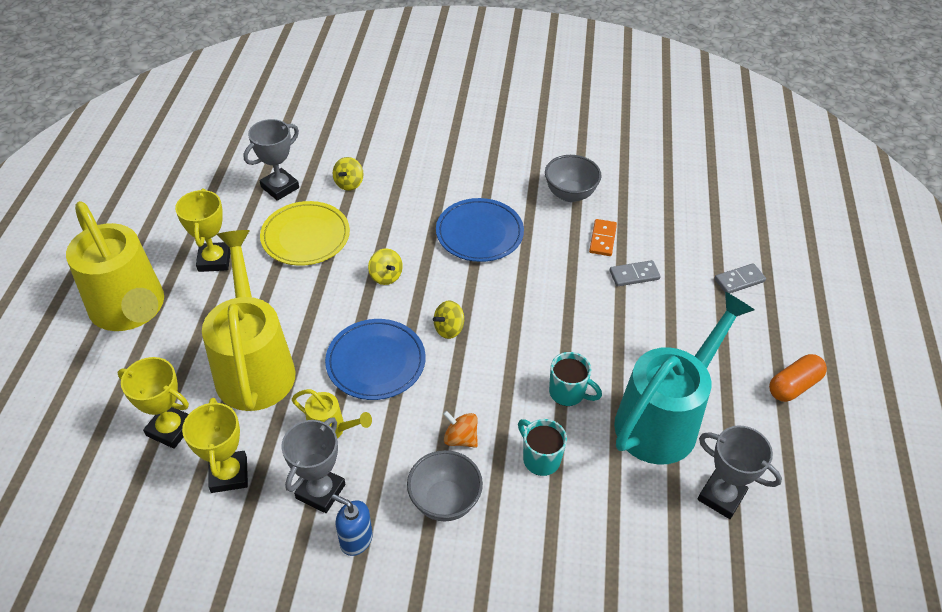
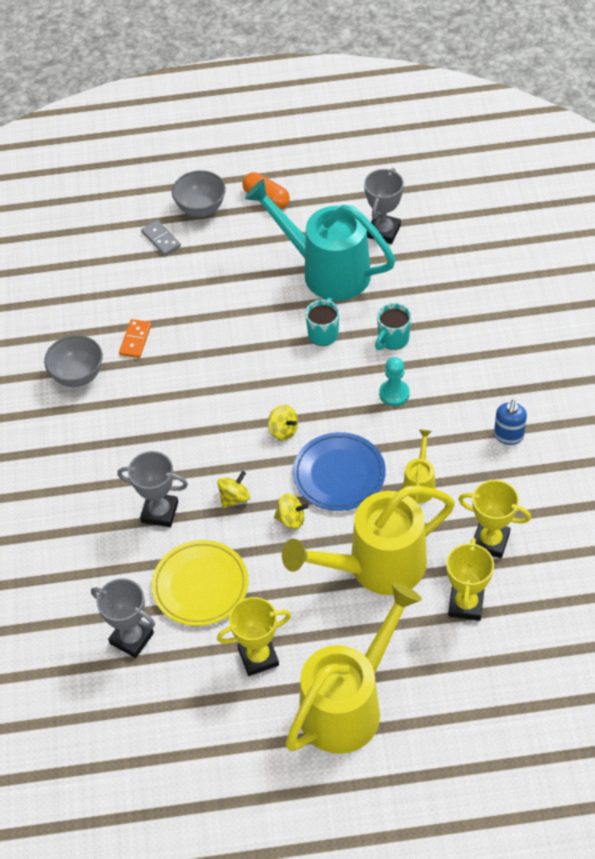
camera: 100 degrees left, 5 degrees up
(229, 474) = (490, 541): yellow trophy -> yellow trophy turned 45 degrees clockwise
(320, 491) = (479, 472): grey trophy -> grey trophy (160, 512)
(349, 183) = (108, 573): yellow spinning top -> yellow spinning top (291, 519)
(445, 501) = (453, 389): grey bowl -> grey bowl (201, 208)
(460, 438) = (394, 393): orange spinning top -> turquoise pawn
(479, 233) = (154, 437): blue plate -> none
(602, 239) = (135, 340): orange domino -> orange domino turned 75 degrees counterclockwise
(634, 275) = (176, 310): grey domino -> none

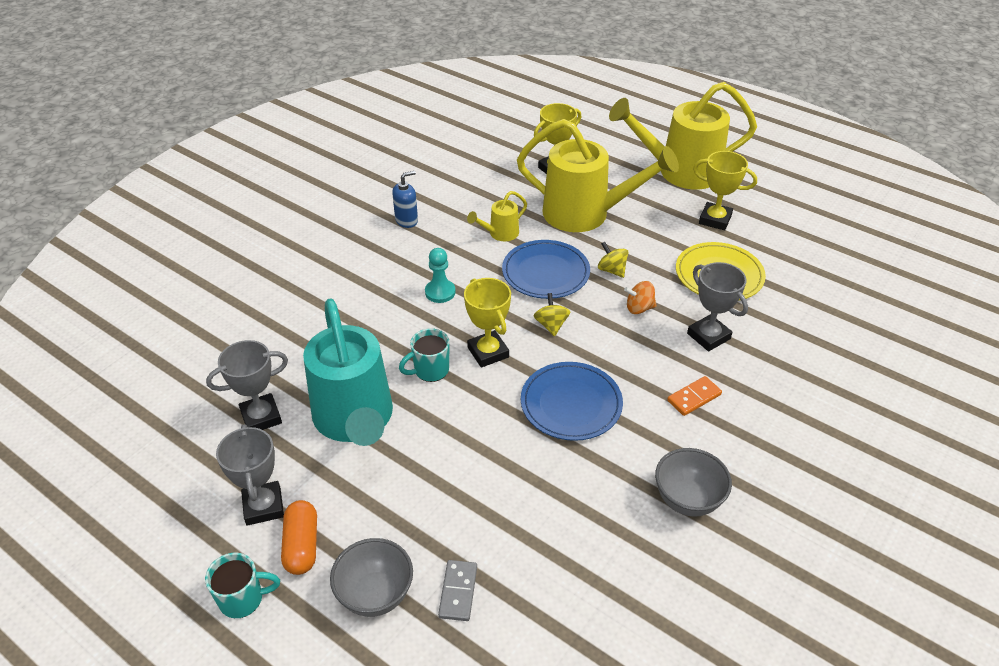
camera: 140 degrees left, 10 degrees down
(132, 638) = (799, 277): grey trophy -> grey trophy (263, 506)
(135, 340) = (597, 493): orange domino -> orange domino (694, 397)
(207, 382) = (571, 404): none -> blue plate
(234, 497) = (639, 308): yellow spinning top -> orange spinning top
(393, 339) = (387, 327): turquoise mug -> turquoise mug (243, 599)
(490, 541) = (499, 184): yellow trophy -> yellow trophy (488, 352)

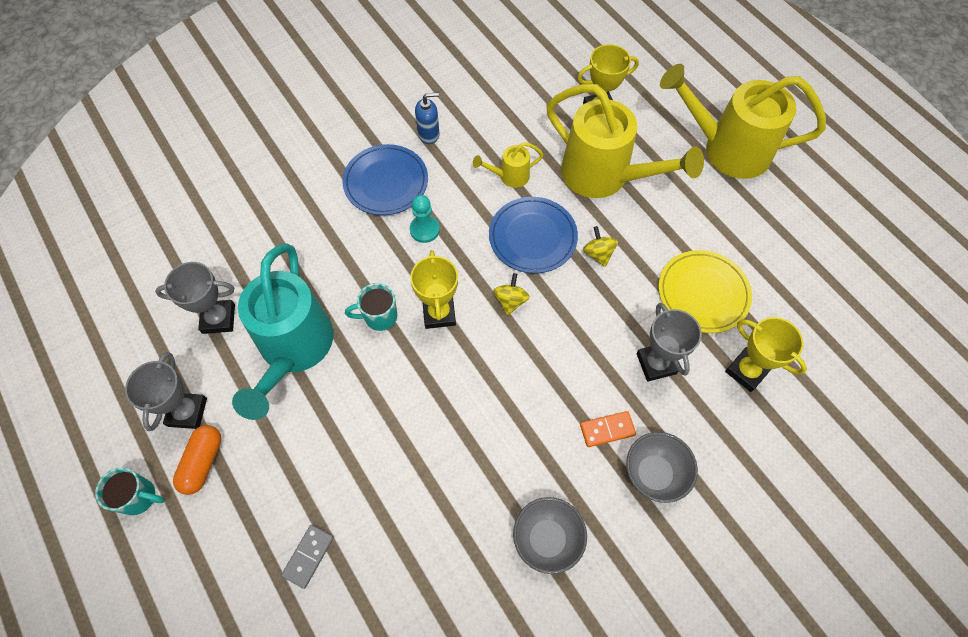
camera: 20 degrees right, 20 degrees up
(375, 594) = (242, 533): grey bowl -> grey bowl (653, 474)
(571, 404) = (489, 397): blue plate -> blue plate (386, 182)
(639, 308) = (603, 308): orange spinning top -> none
(715, 219) = (733, 222): yellow trophy -> yellow trophy (746, 371)

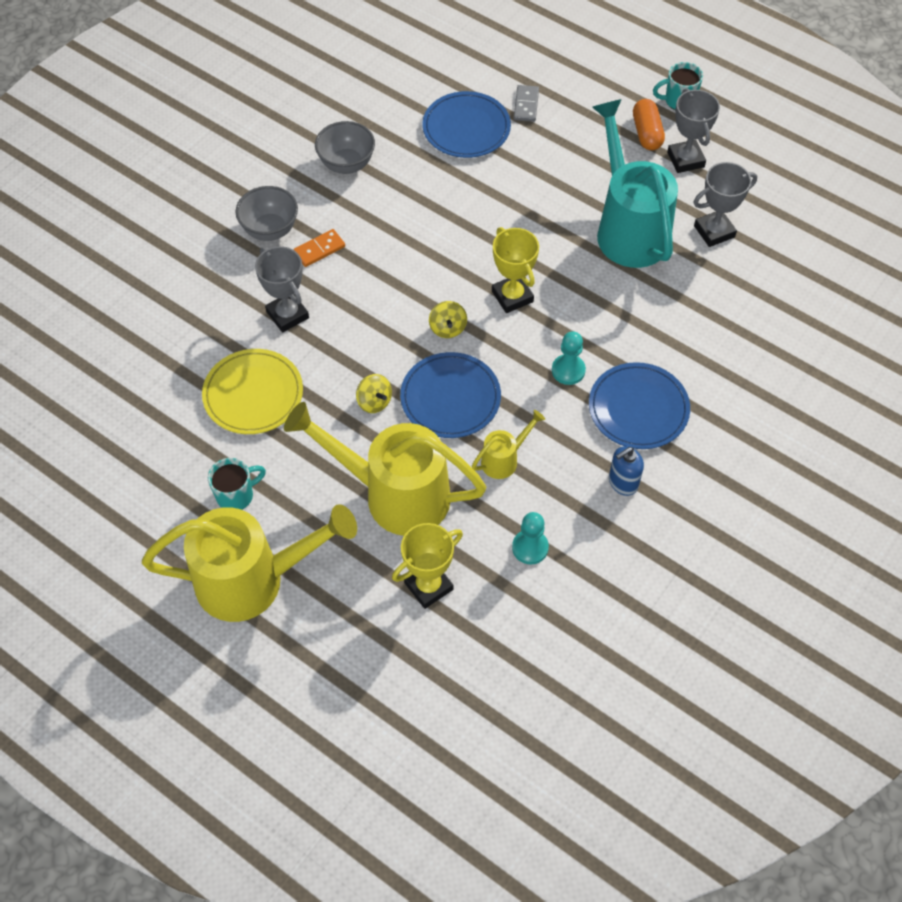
camera: 160 degrees right, 5 degrees down
(379, 317) = (567, 277): turquoise mug -> turquoise mug (236, 495)
(392, 545) = (466, 128): none -> blue plate
(517, 113) = (530, 548): none -> turquoise pawn
(746, 371) = (198, 334): yellow trophy -> none

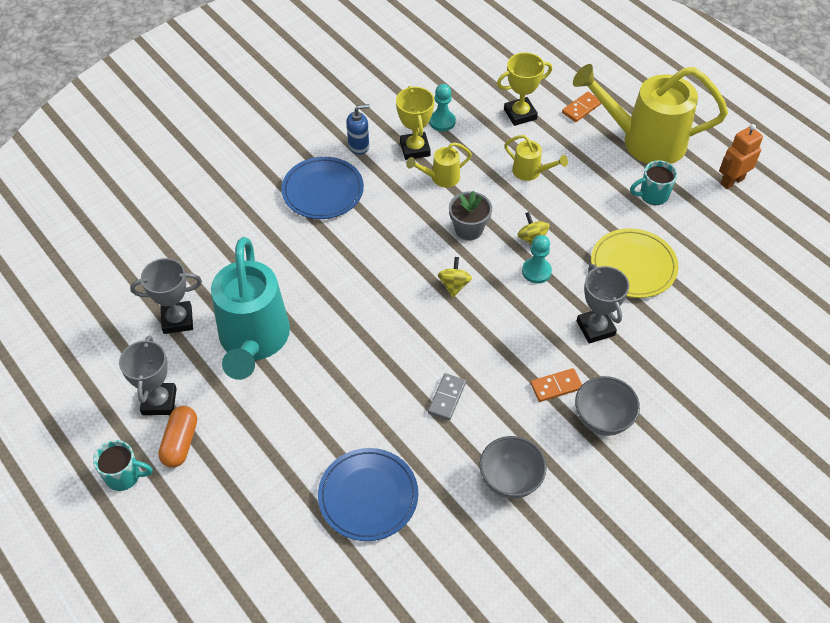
camera: 165 degrees left, 5 degrees down
(135, 541) = (732, 181): none -> orange robot
(346, 618) = (581, 108): none -> orange domino
(395, 494) = (530, 172): yellow watering can -> yellow watering can, size x0.44
(450, 398) = (469, 229): blue plate -> grey flower pot
(512, 296) = (388, 300): yellow trophy -> yellow trophy (415, 149)
(526, 105) = (291, 512): grey domino -> grey domino (447, 398)
(568, 370) = (365, 229): turquoise pawn -> turquoise pawn (536, 271)

